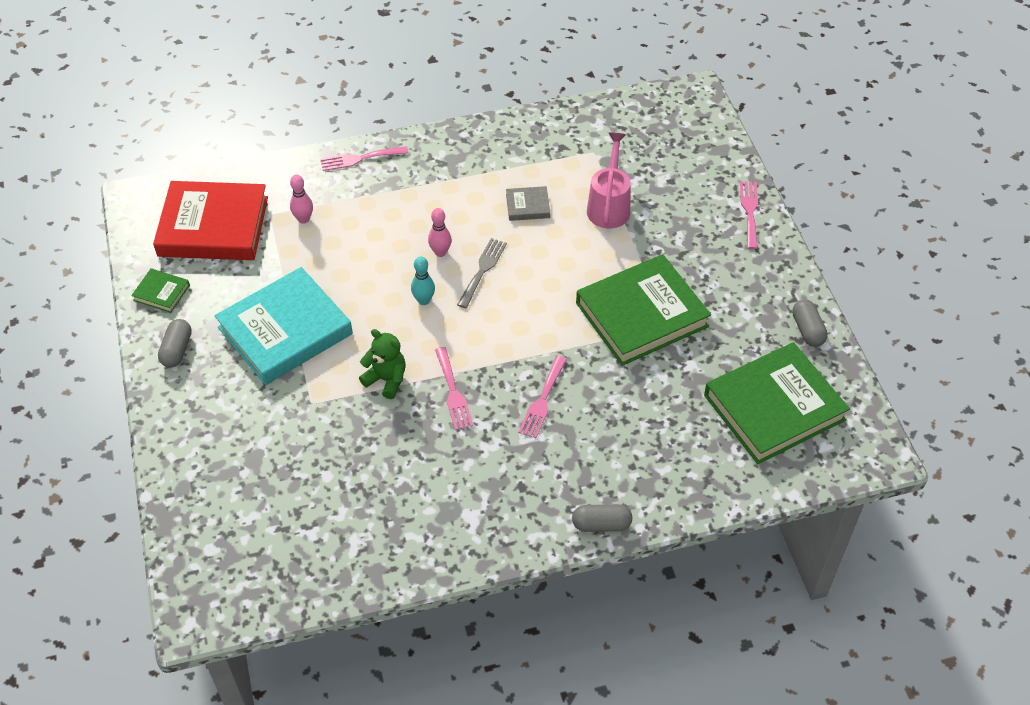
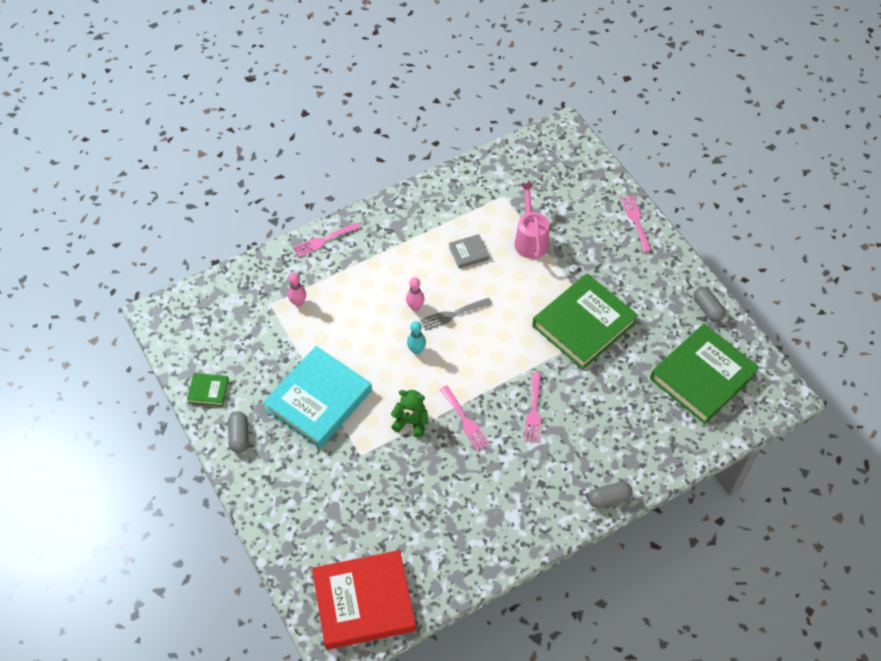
camera: 15 degrees left, 5 degrees up
(213, 226) = (228, 325): red book -> red book (364, 602)
(482, 270) = (452, 314): grey fork -> grey fork turned 120 degrees counterclockwise

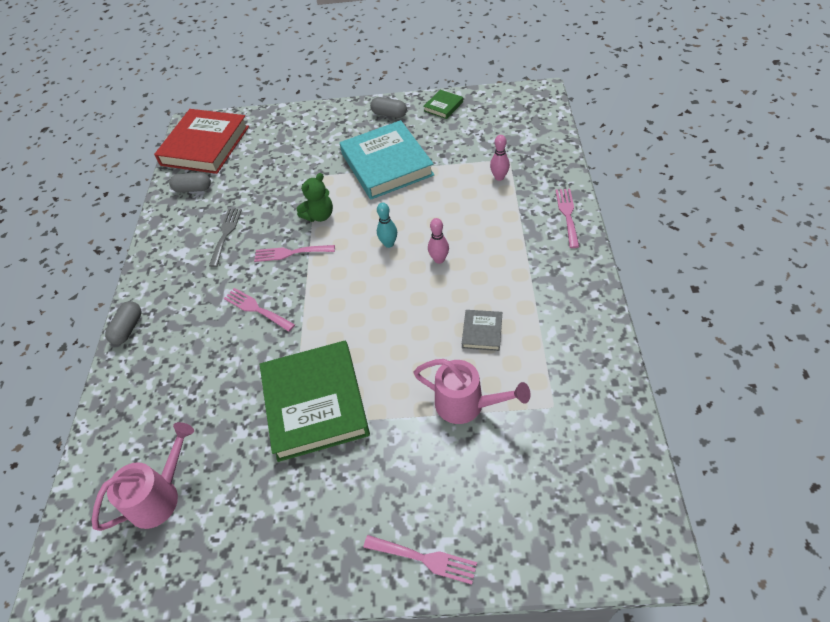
camera: 125 degrees right, 5 degrees down
(452, 314) = (410, 286): grey fork -> grey fork (226, 234)
(702, 376) = (160, 496): green book -> pink watering can
(707, 309) = (233, 567): grey capsule -> grey capsule (193, 189)

